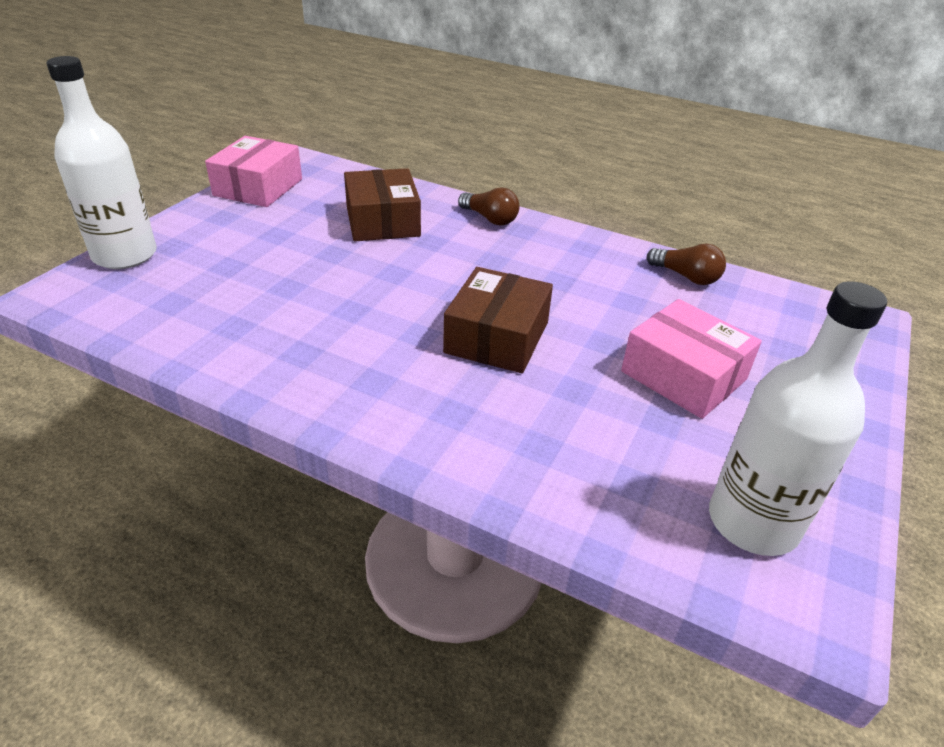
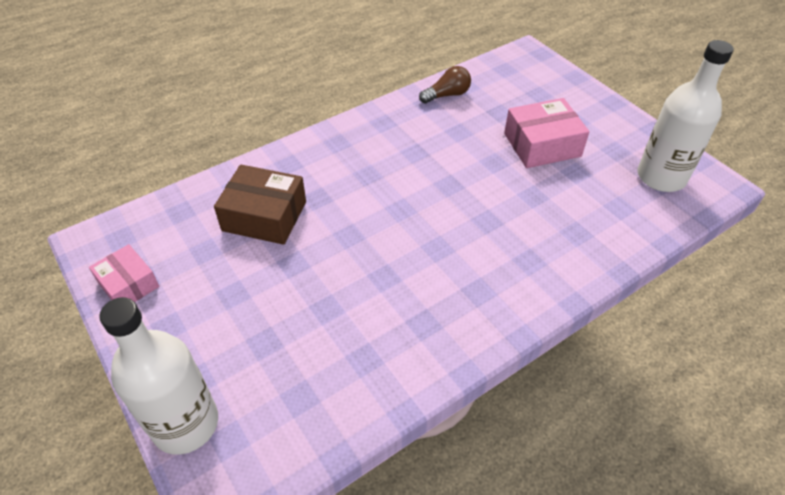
camera: 60 degrees left, 10 degrees up
(258, 187) = (128, 284): pink box -> pink box, size x0.65
(490, 219) = (308, 153): brown light bulb -> none
(497, 337) = (463, 209): brown box -> none

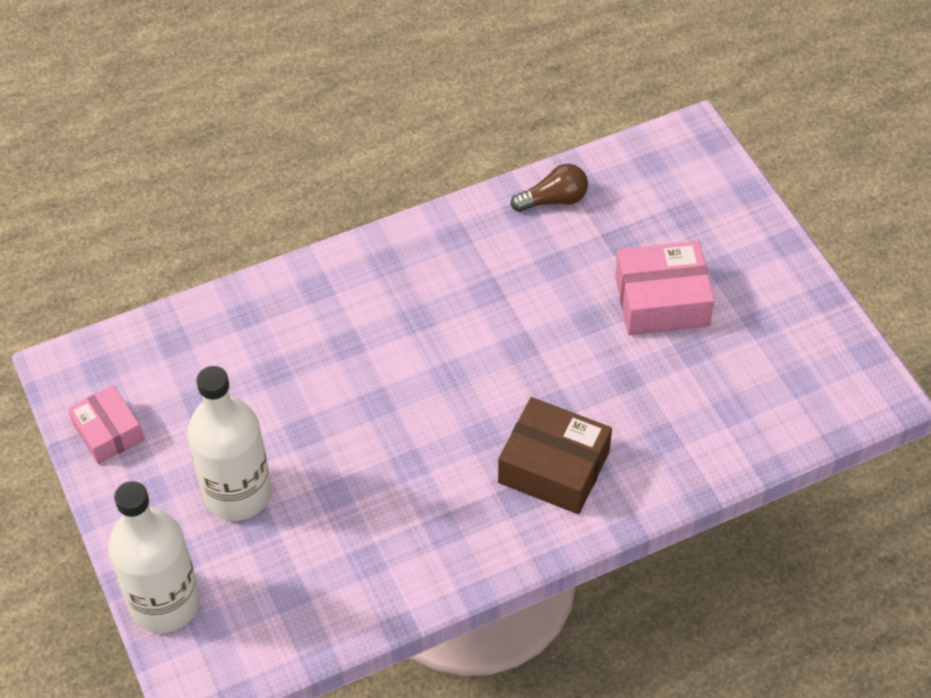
camera: 10 degrees right, 5 degrees up
(264, 216) = (276, 362): brown box -> brown box (553, 467)
(661, 177) = (805, 372): white bottle -> white bottle (237, 493)

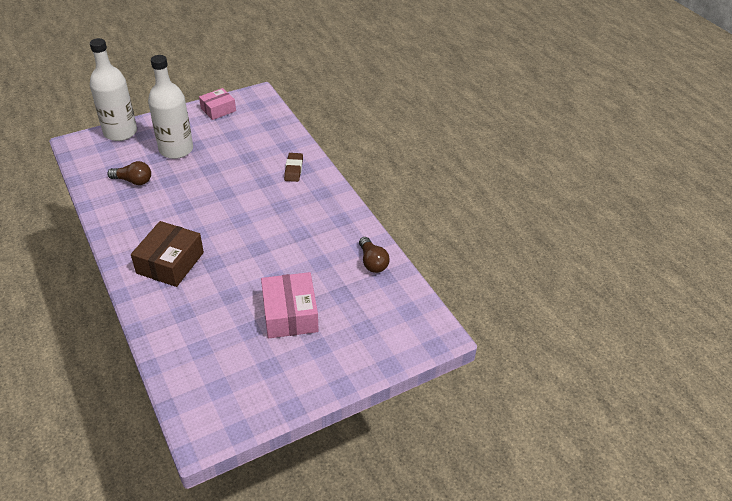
camera: 85 degrees right, 10 degrees down
(318, 301) = (294, 169): none -> brown eraser
(330, 554) = (133, 181): none -> brown light bulb

